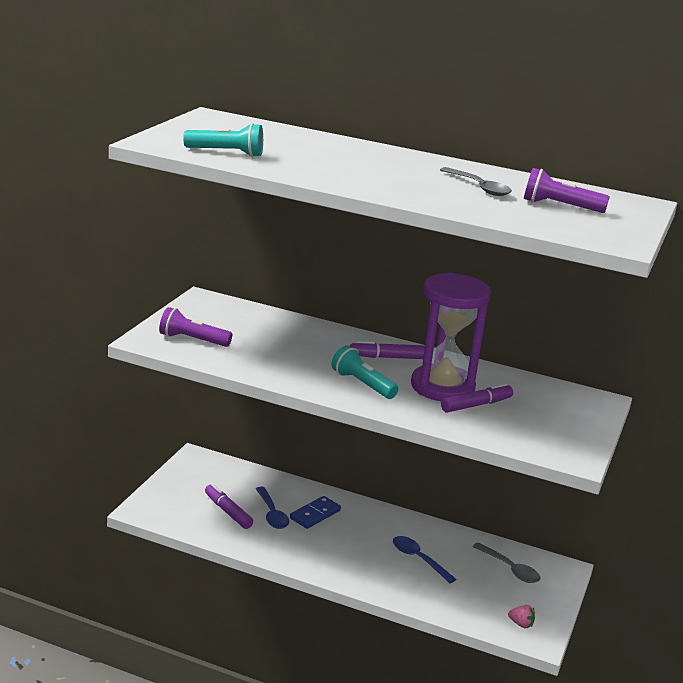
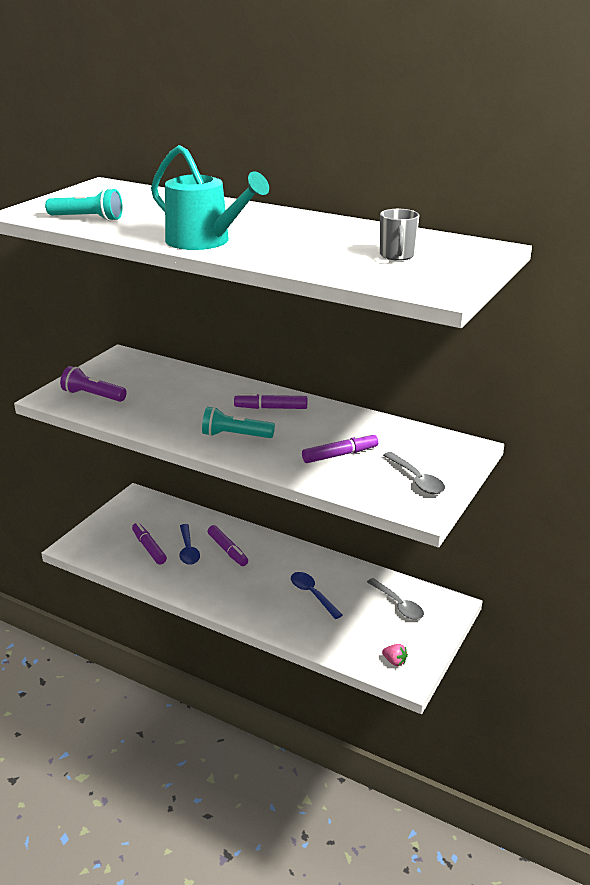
camera: 10 degrees right, 5 degrees up
(315, 514) = (227, 550): blue domino -> purple marker
(362, 384) = (235, 436): turquoise flashlight -> turquoise flashlight turned 45 degrees counterclockwise
(364, 183) = (204, 241): none -> turquoise watering can
(442, 387) = (313, 437): purple hourglass -> none
(479, 187) = (323, 240): grey spoon -> grey spoon (416, 480)
(559, 206) = (397, 255): purple flashlight -> grey mug

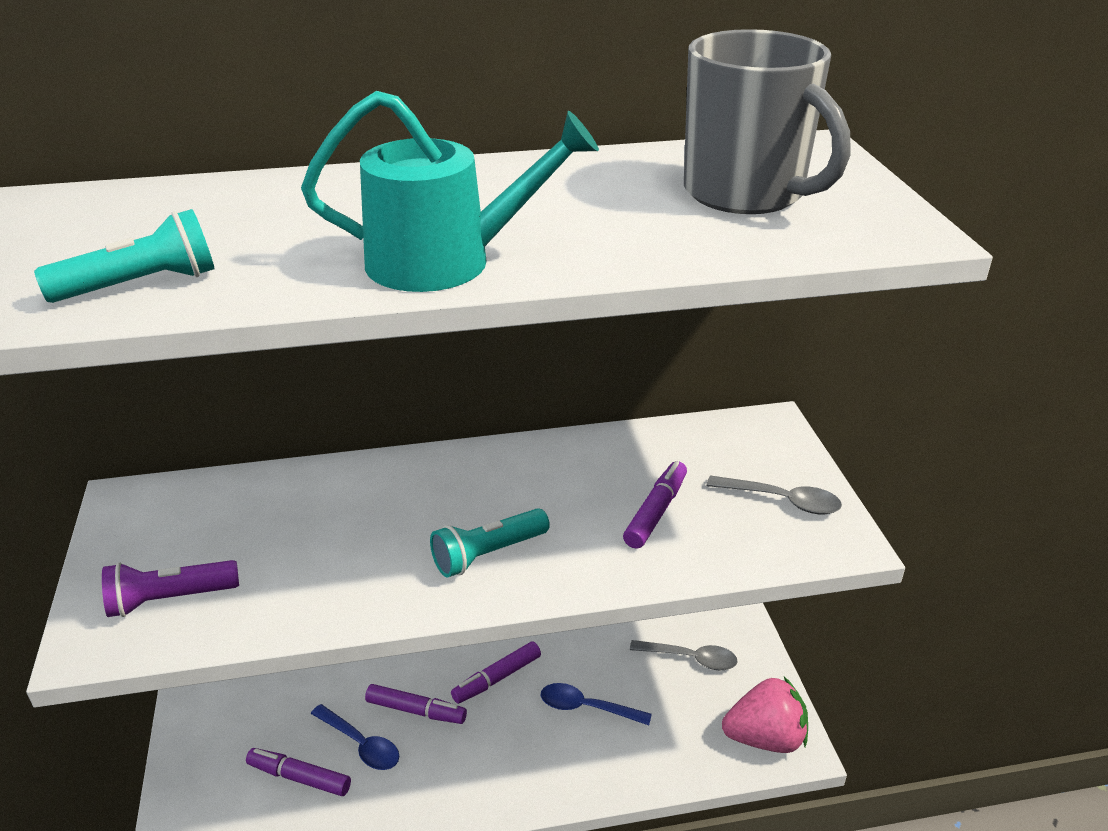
camera: 40 degrees left, 5 degrees up
(271, 408) = (476, 483): purple marker -> purple marker (497, 678)
(394, 661) = (765, 738): pink strawberry -> pink strawberry, size x2.32
(397, 255) = (746, 194): grey mug -> grey mug, size x2.10

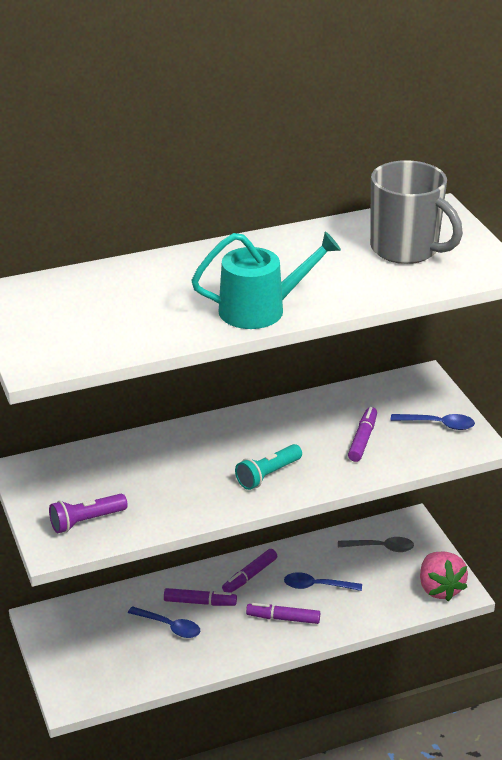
camera: 10 degrees left, 0 degrees up
(141, 285) = (110, 338): turquoise flashlight -> none
(299, 777) = (135, 650): purple marker -> purple marker (283, 618)
(765, 738) = (439, 588): pink strawberry -> pink strawberry turned 90 degrees clockwise
(782, 501) = (438, 424): grey spoon -> blue spoon

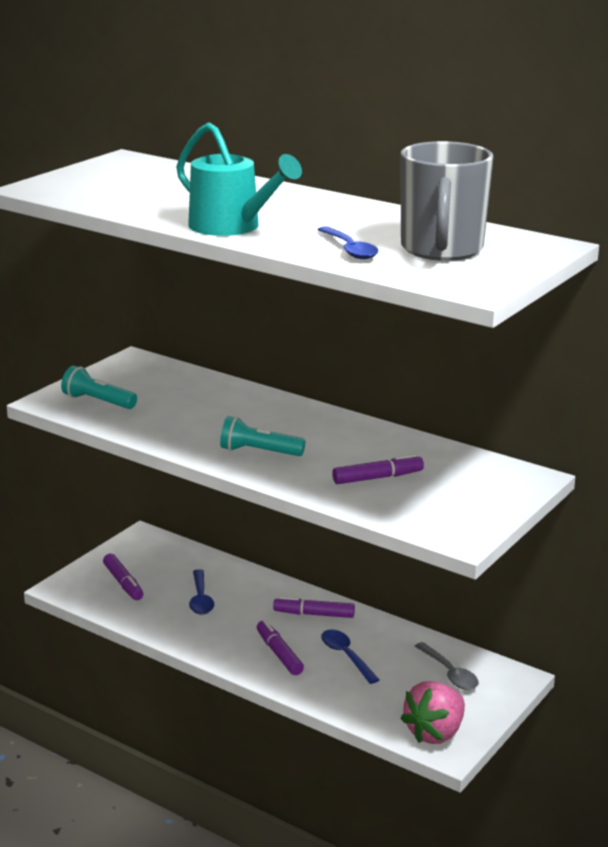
camera: 55 degrees right, 10 degrees down
(86, 521) = (97, 401): purple flashlight -> turquoise flashlight
(200, 602) = (248, 602): purple marker -> purple marker (123, 583)
(438, 424) = (462, 508): blue spoon -> blue spoon (350, 250)

